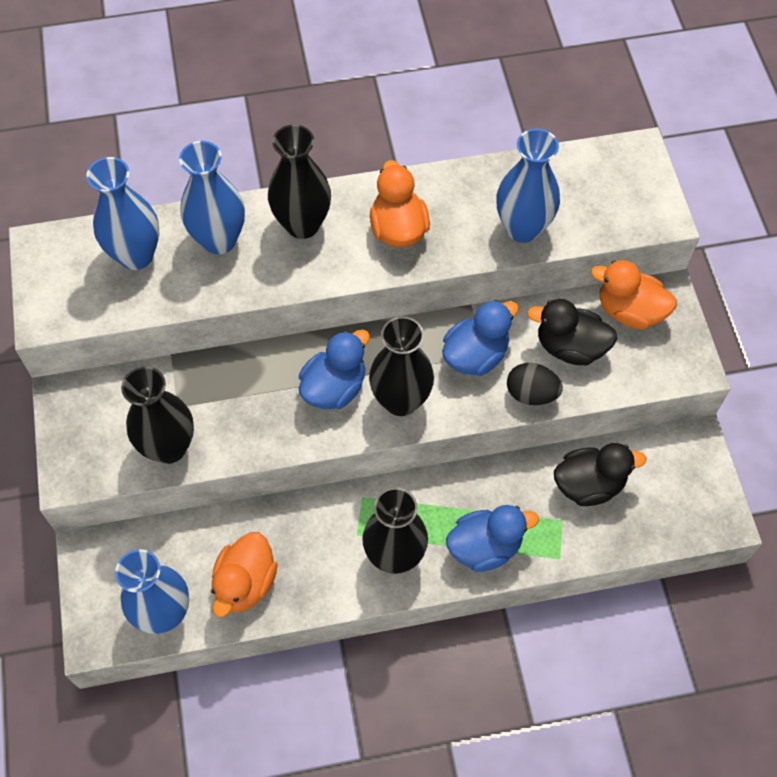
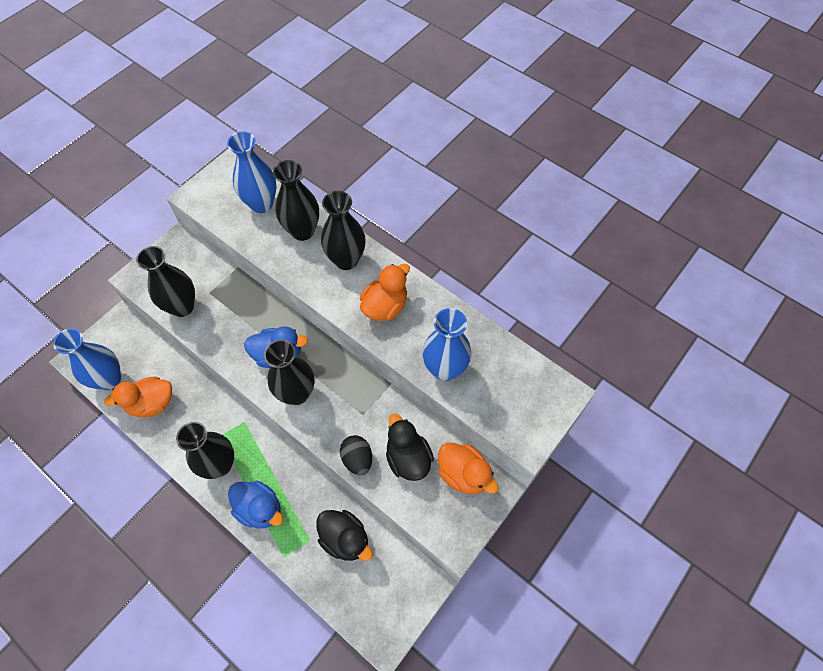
camera: 50 degrees right, 0 degrees up
(219, 240) = (302, 231): blue vase -> black vase
(475, 355) = (358, 410): blue duck -> none
(629, 311) = (463, 474): orange duck -> orange duck turned 150 degrees clockwise

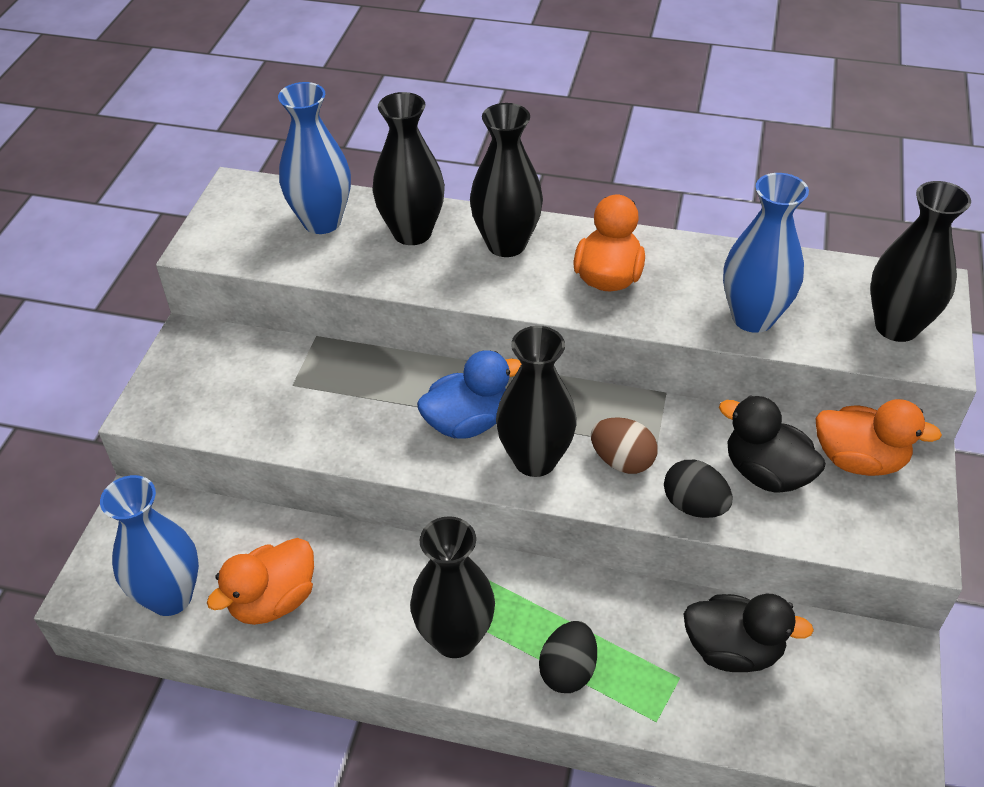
camera: 25 degrees left, 15 degrees down
(182, 307) = (260, 418): black vase -> black vase (896, 326)
(260, 509) = (568, 670): blue duck -> black egg
(339, 415) = (622, 461): none -> brown egg

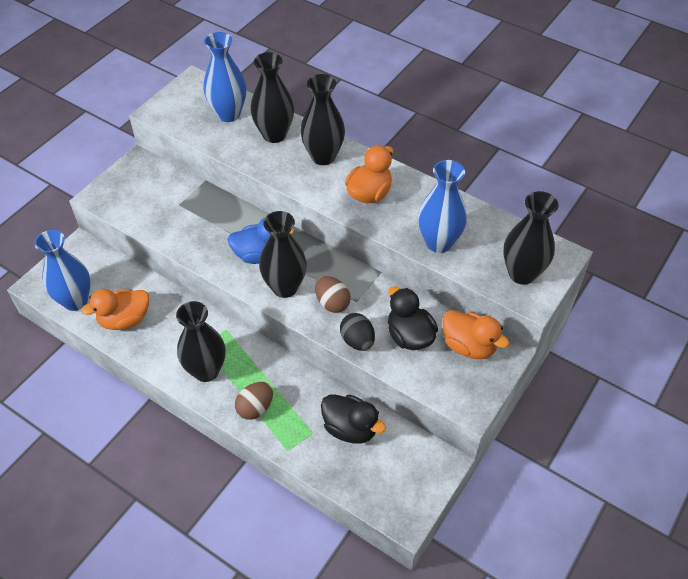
camera: 20 degrees right, 5 degrees up
(568, 670) = (255, 408): black egg -> brown egg

